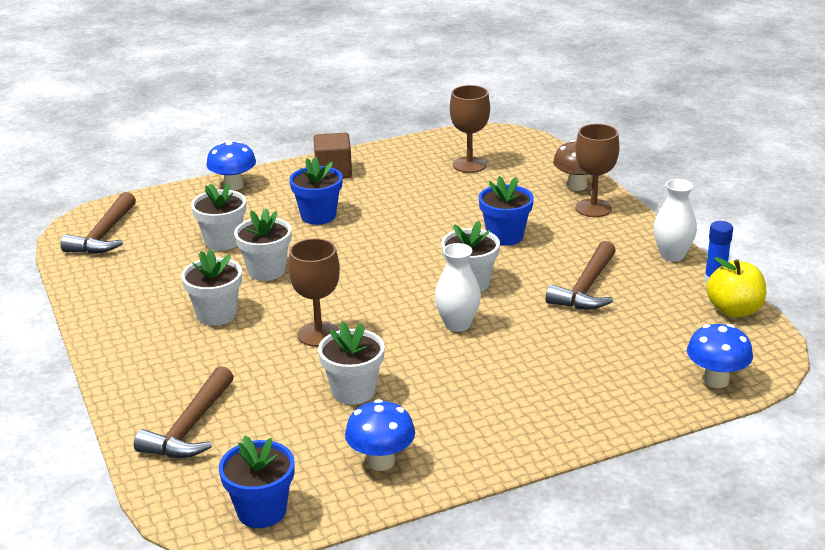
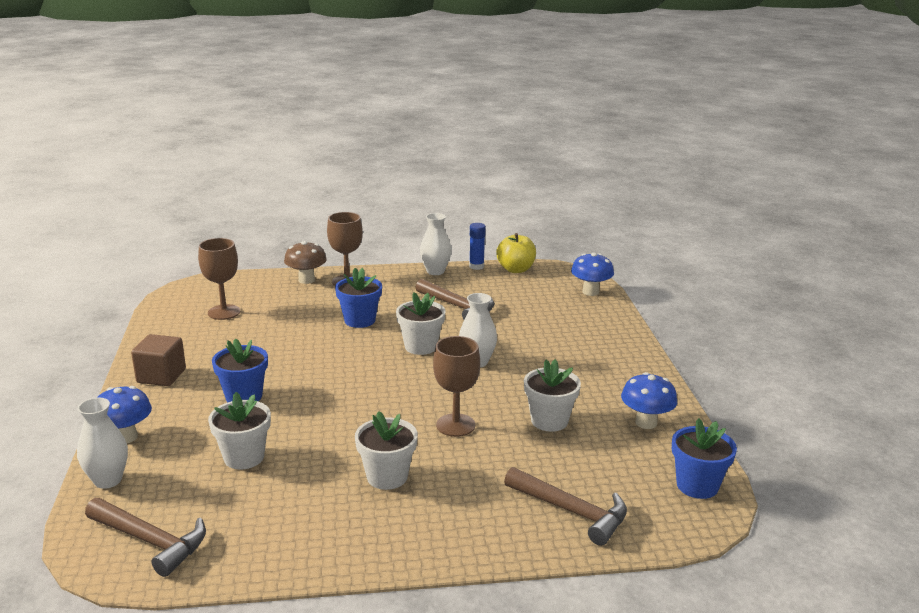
camera: 75 degrees left, 5 degrees down
(173, 197) = (108, 480): none -> white vase
(266, 271) = (325, 438): white flower pot -> none

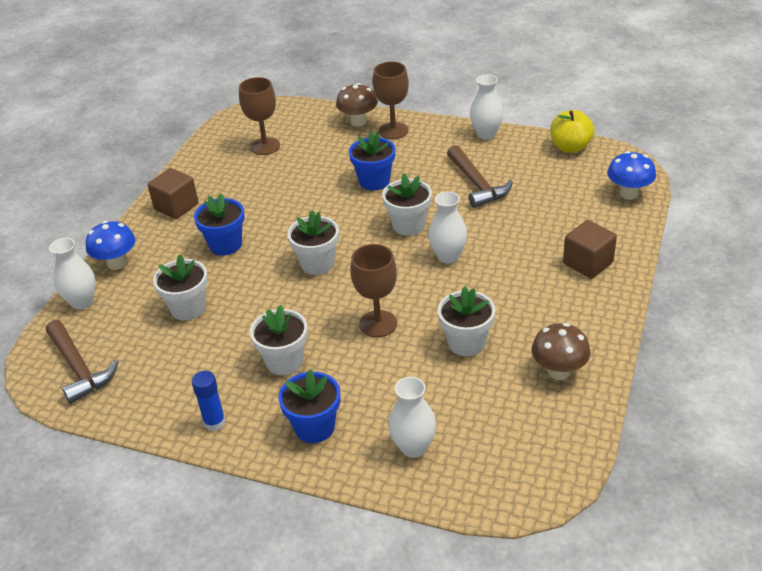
camera: 30 degrees right, 15 degrees up
(355, 392) = (317, 263): none -> white flower pot
(476, 266) = (532, 135): blue glue stick -> blue glue stick (214, 422)
(572, 512) = (413, 447): brown hammer -> white vase
(600, 343) = (588, 263): none -> brown cube
(646, 423) = (559, 371): blue mushroom -> brown mushroom
(697, 485) = (552, 457): blue flower pot -> blue flower pot (314, 427)

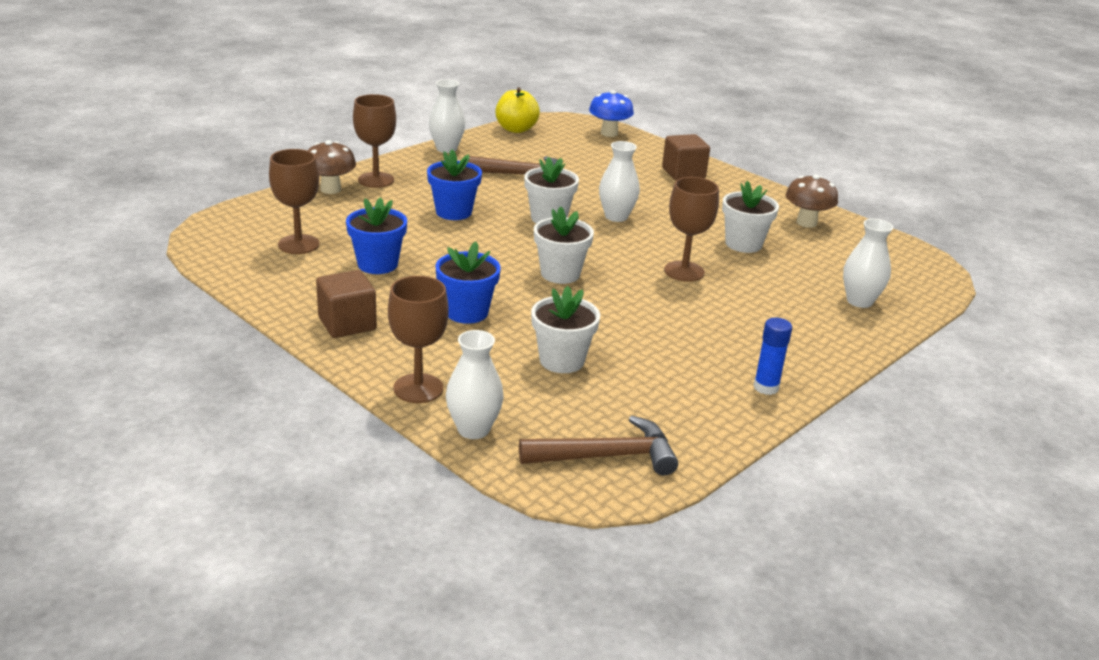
camera: 70 degrees left, 10 degrees down
(117, 263) = (418, 388): blue mushroom -> brown goblet
(284, 361) = (701, 328): white flower pot -> none
(314, 427) = (807, 337): blue flower pot -> blue flower pot (377, 264)

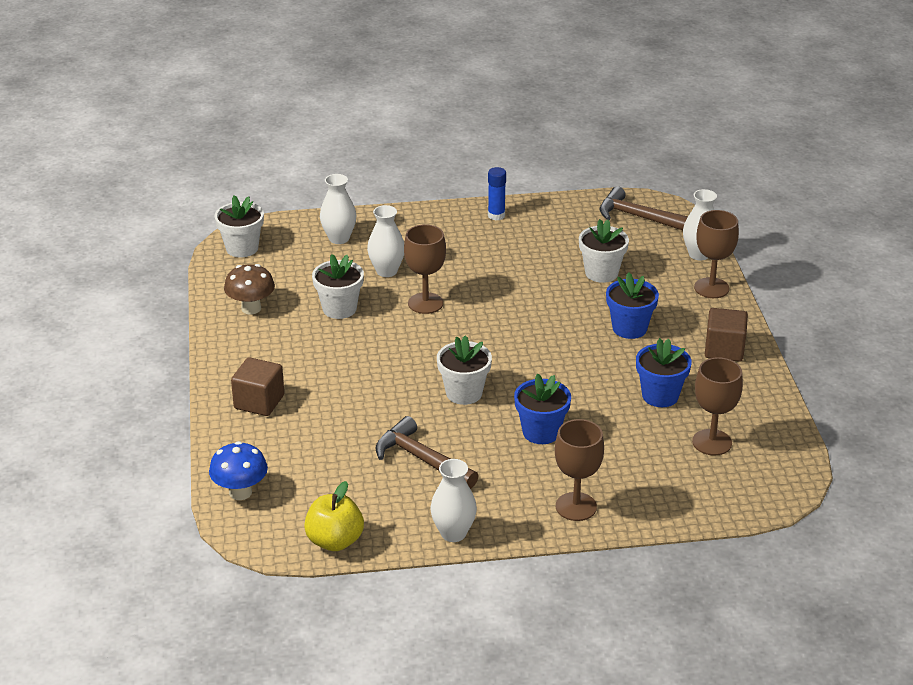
camera: 140 degrees left, 5 degrees up
(330, 189) = (633, 508): brown mushroom -> none
(560, 274) = (523, 335): white flower pot -> white flower pot (242, 248)
(616, 217) = (402, 373): white vase -> white vase (386, 271)

